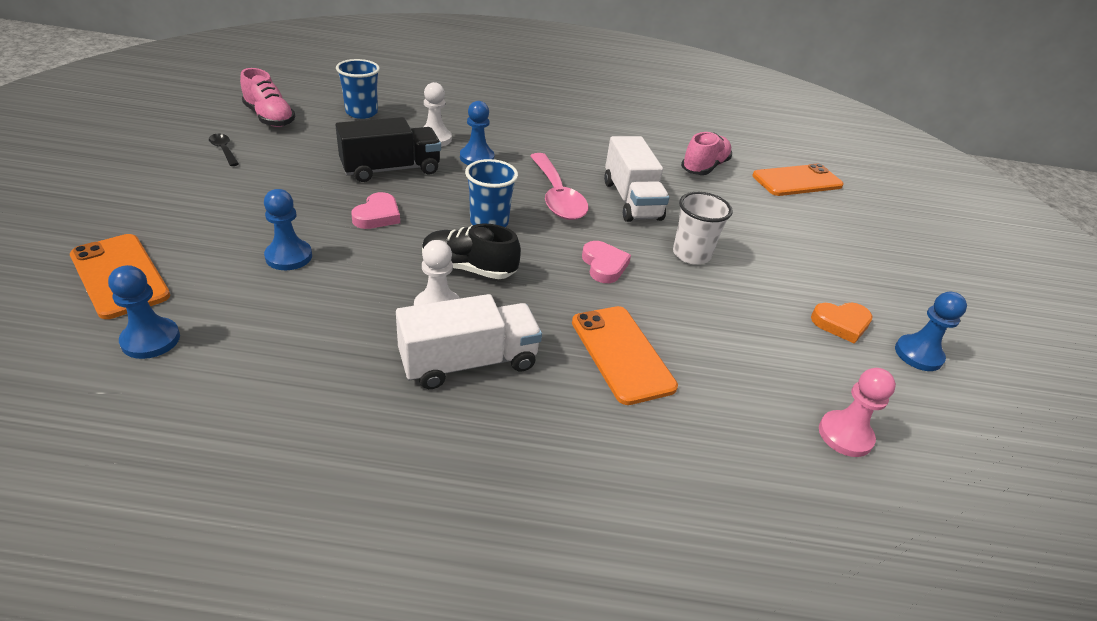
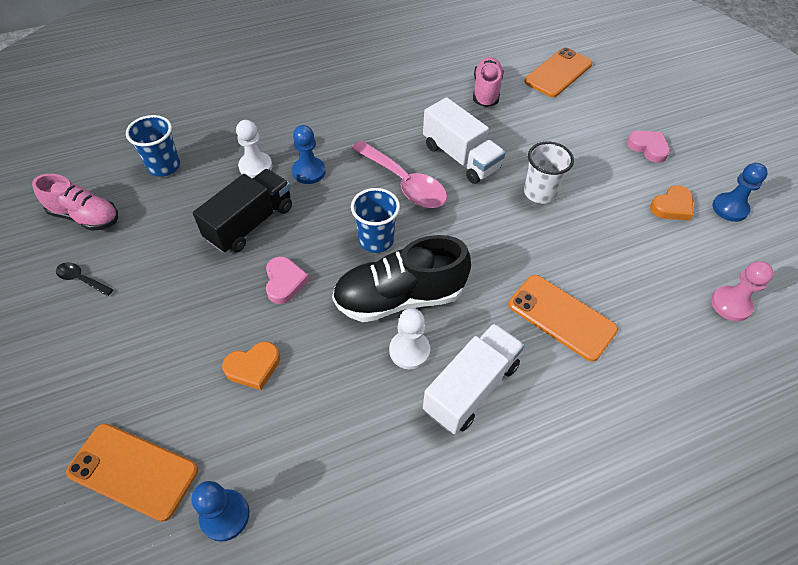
camera: 25 degrees left, 15 degrees up
(289, 256) = (253, 367): blue pawn -> orange heart
(468, 268) = (399, 298): black shoe -> black shoe, size x1.50
(604, 265) = (490, 238): pink heart -> pink heart (648, 148)

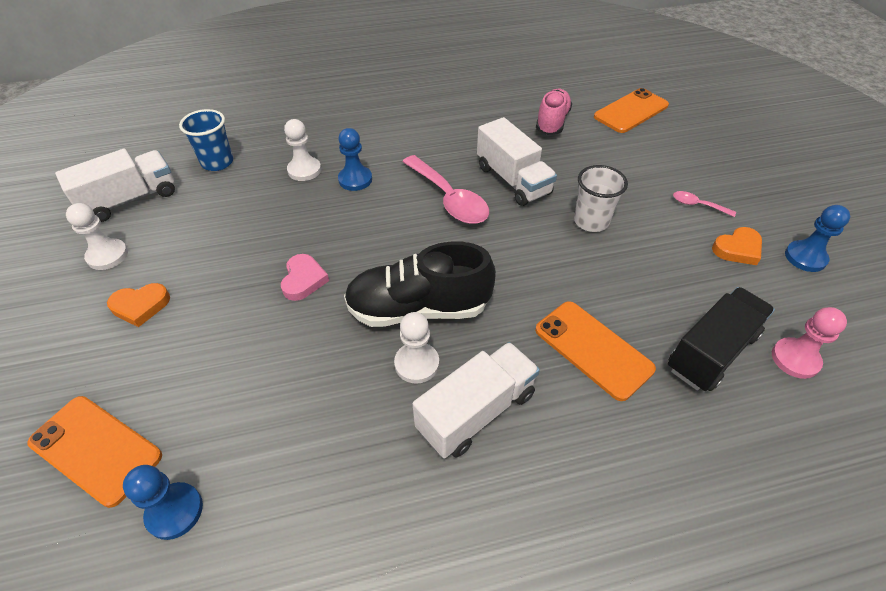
camera: 10 degrees right, 5 degrees down
(81, 279) = (107, 255): black spoon -> white pawn
(85, 217) = (130, 200): pink shoe -> white truck
(250, 223) = (285, 221): black truck -> black truck (711, 352)
(253, 367) = (249, 360): orange heart -> orange heart (140, 306)
(376, 240) = (407, 250): blue cup -> none
(632, 166) = (697, 205): none -> pink spoon
(648, 148) = (718, 188): pink heart -> none

